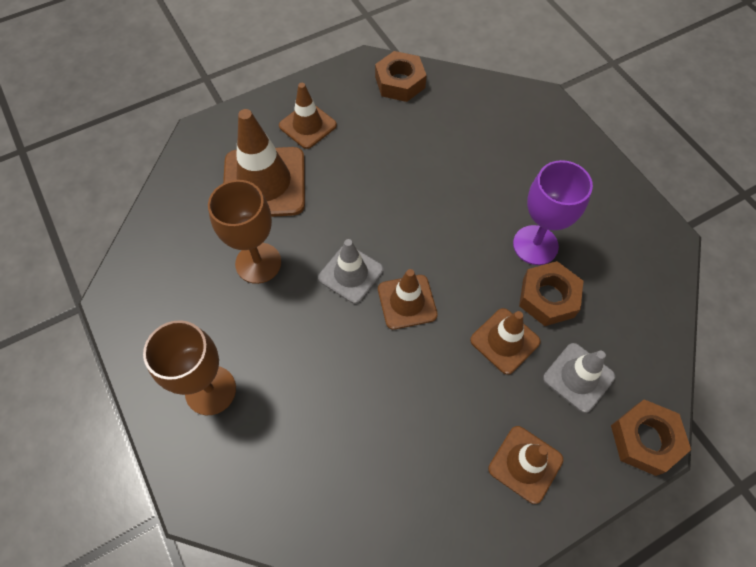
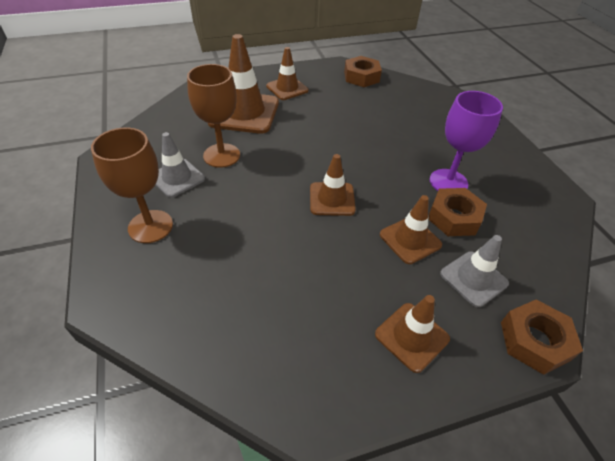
camera: 10 degrees right, 15 degrees down
(351, 274) = (291, 174): grey traffic cone -> grey traffic cone (177, 178)

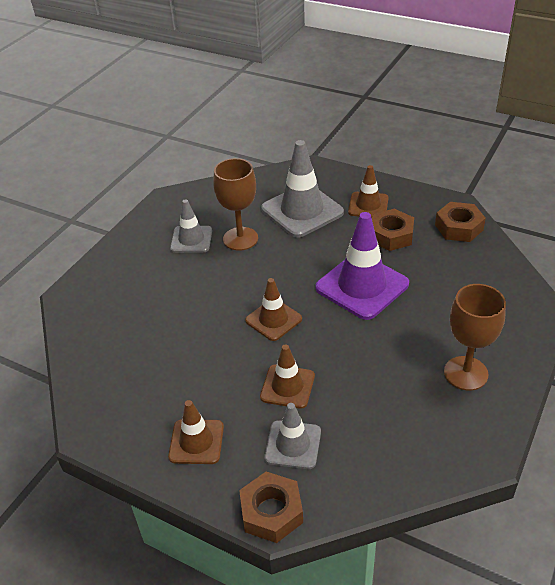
camera: 50 degrees right, 5 degrees down
(150, 226) = (138, 264): brown goblet -> brown goblet (465, 373)
(244, 113) = (302, 211): brown traffic cone -> grey traffic cone
(357, 141) = (362, 286): none -> purple traffic cone
(448, 182) = (389, 368): purple goblet -> none
(454, 217) = (348, 396): brown nut -> brown nut (391, 235)

